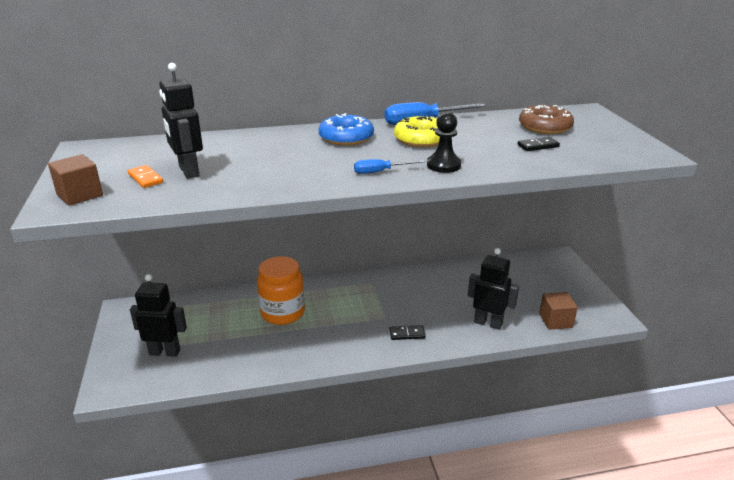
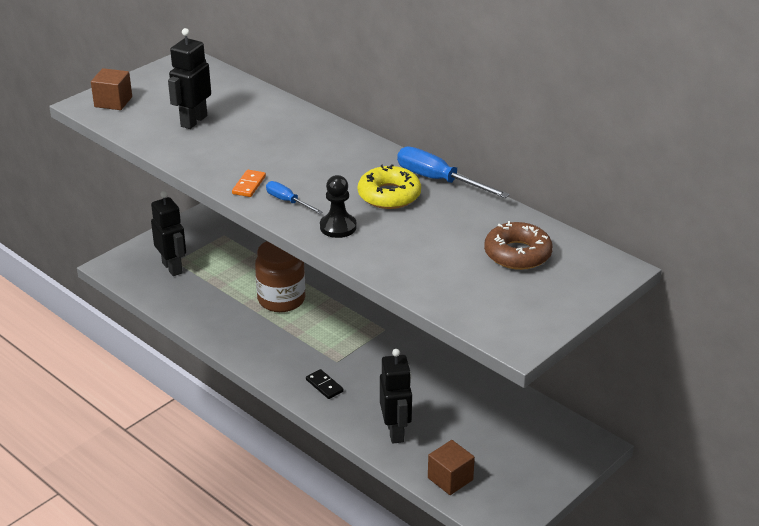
camera: 55 degrees right, 5 degrees up
(145, 178) = (163, 111): orange domino -> orange domino (249, 185)
(282, 313) = (281, 299): orange jar -> brown jar
(346, 137) = (345, 157): blue donut -> none
(538, 146) = (452, 264): black domino -> none

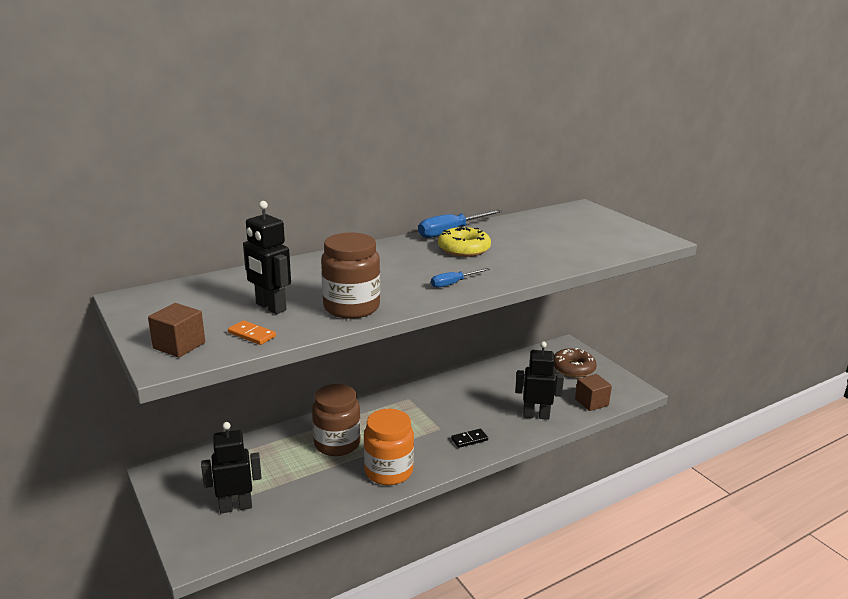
camera: 75 degrees left, 10 degrees down
(208, 157) = (351, 307): none -> brown jar
(249, 185) = (416, 295): orange domino -> orange domino (251, 335)
(249, 340) = (388, 471): none -> orange jar
(338, 227) = (503, 270): black pawn -> none
(517, 254) = (559, 225): brown donut -> brown donut (573, 368)

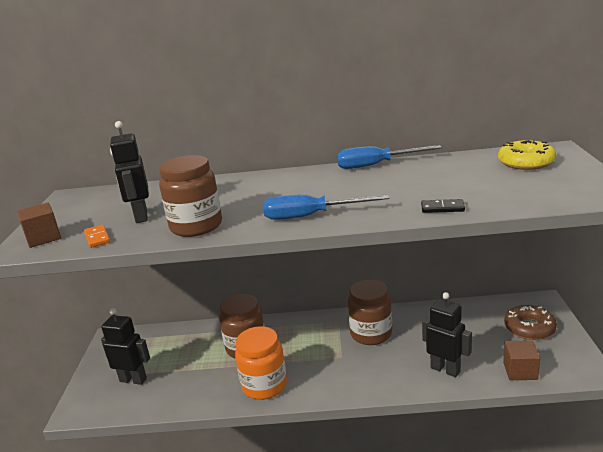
camera: 35 degrees right, 0 degrees up
(449, 402) = (371, 334): none -> brown jar
(453, 283) = (310, 216): blue screwdriver -> blue screwdriver, size x1.77
(464, 249) = (366, 183): yellow donut -> yellow donut (526, 162)
(469, 439) = (359, 376): black domino -> black domino (442, 208)

